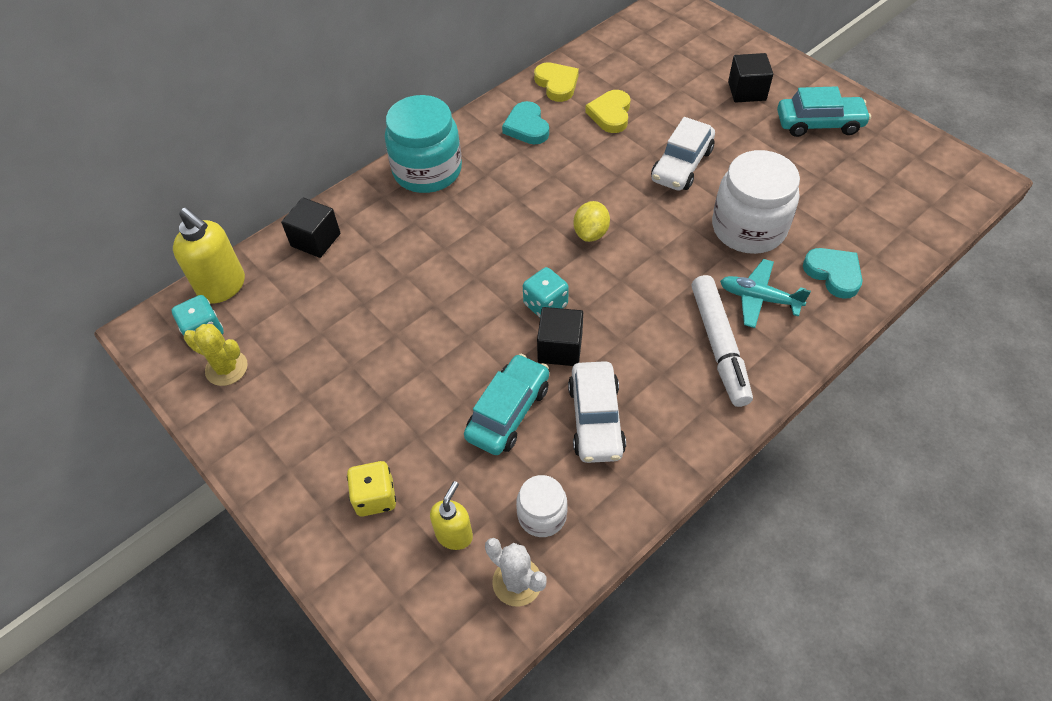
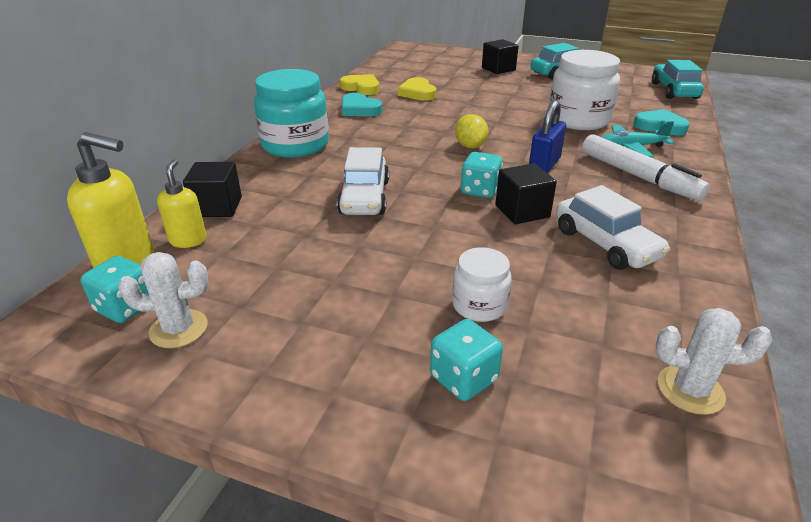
camera: 30 degrees left, 20 degrees down
(226, 368) = (179, 329): yellow cactus -> white cactus
(375, 497) = (463, 378): yellow dice -> turquoise dice
(454, 535) = (583, 376): yellow soap dispenser -> yellow soap dispenser (188, 240)
(508, 412) = (525, 263): turquoise car -> turquoise car (673, 91)
(542, 515) = (644, 325): white jar -> white jar (479, 305)
(639, 291) = (544, 165): none -> blue padlock
(682, 165) = (496, 104): white car -> white car (364, 197)

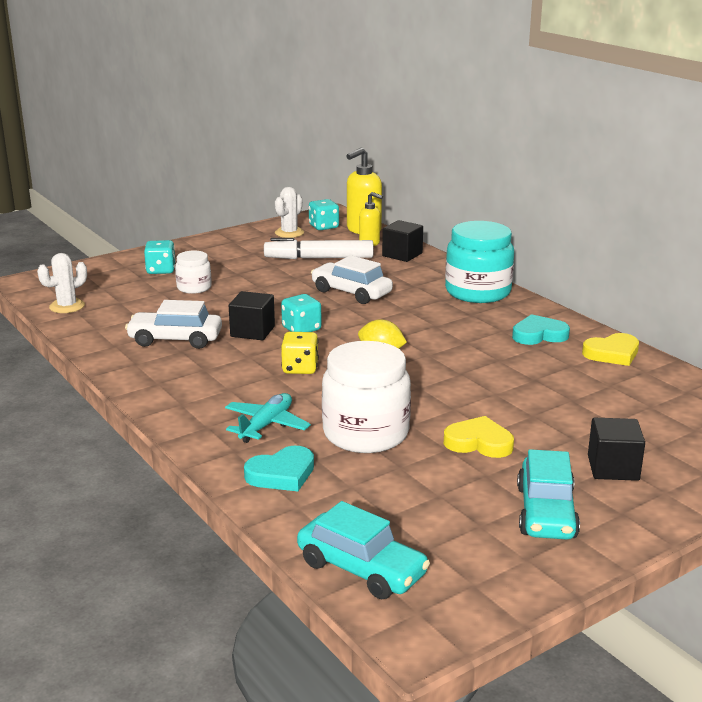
camera: 125 degrees right, 10 degrees down
(417, 93) = (561, 377): yellow heart -> yellow heart (479, 442)
(544, 165) = (300, 368): blue padlock -> yellow dice
(638, 176) = (219, 397): white marker -> white marker (319, 258)

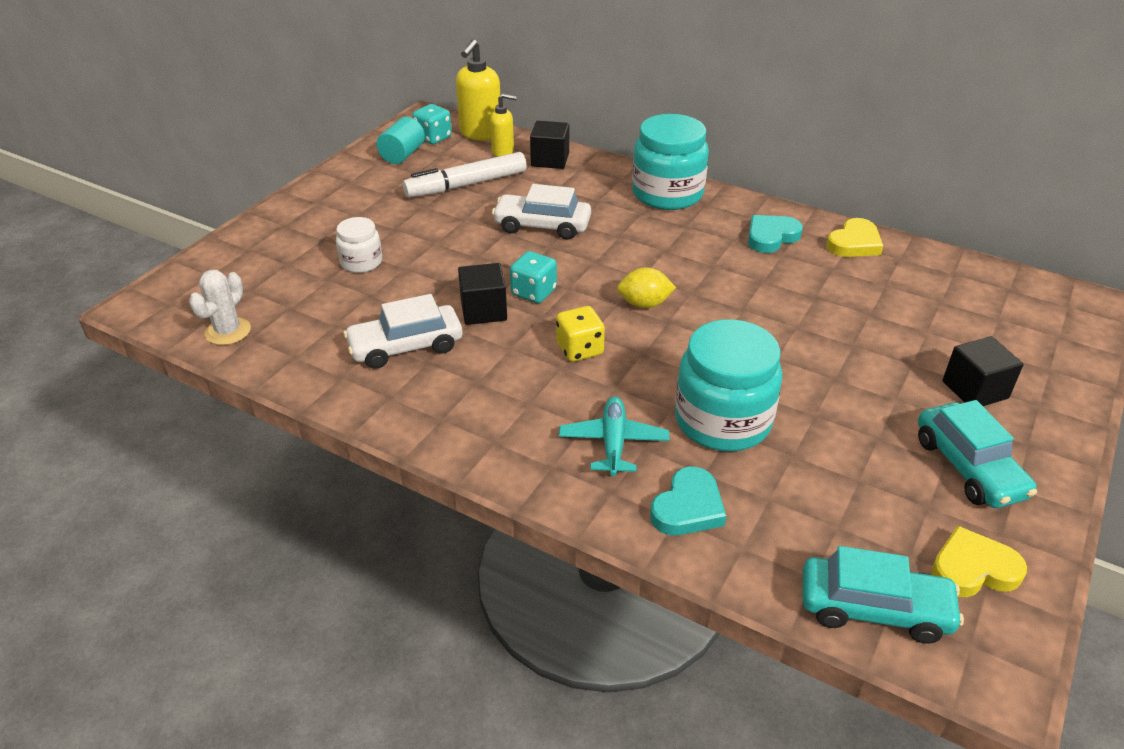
camera: 25 degrees left, 15 degrees up
(161, 270) = (299, 245): turquoise dice -> none
(289, 233) = (402, 155): white cactus -> turquoise cylinder
(366, 433) = (722, 421): white jar -> turquoise jar
(479, 442) = (836, 397): yellow heart -> yellow heart (973, 569)

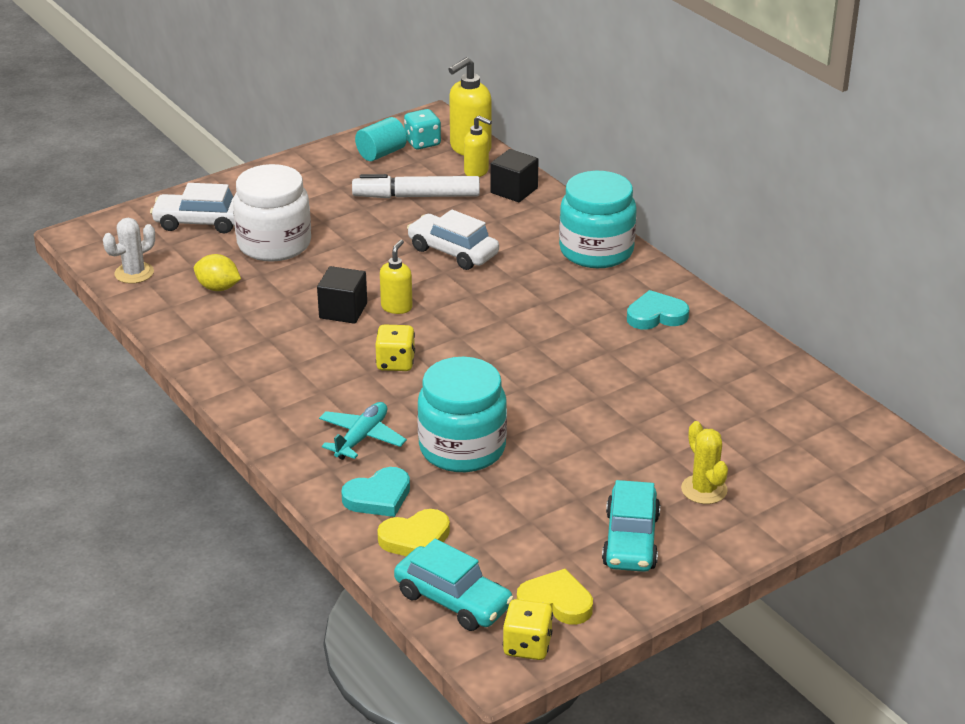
camera: 25 degrees right, 5 degrees down
(361, 262) = (274, 244): white jar -> white jar, size x1.89
(406, 347) = (259, 322): white car -> white car (200, 222)
(533, 292) = (397, 307): turquoise dice -> yellow soap dispenser
(644, 304) = (482, 342): yellow lemon -> yellow lemon (218, 288)
(854, 243) = (731, 342): yellow heart -> yellow heart (415, 539)
(975, 390) = (704, 489): black cube -> yellow cactus
(999, 637) = (527, 646): none -> yellow dice

